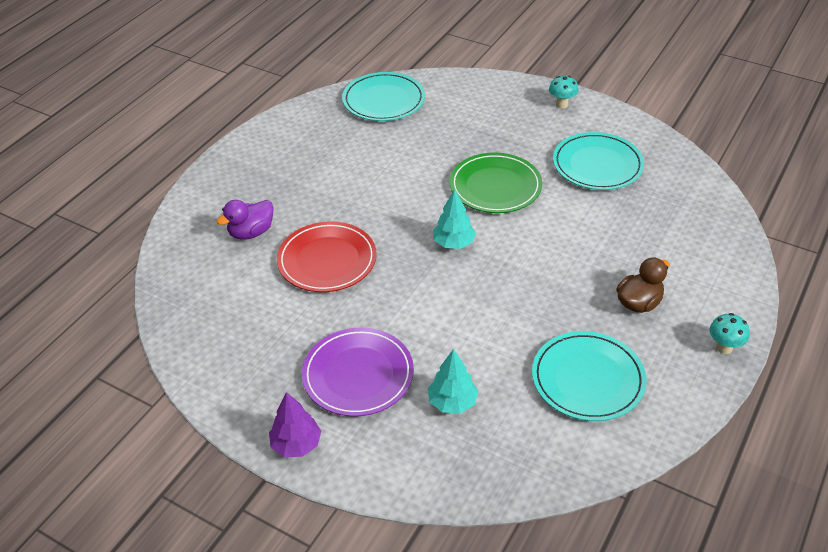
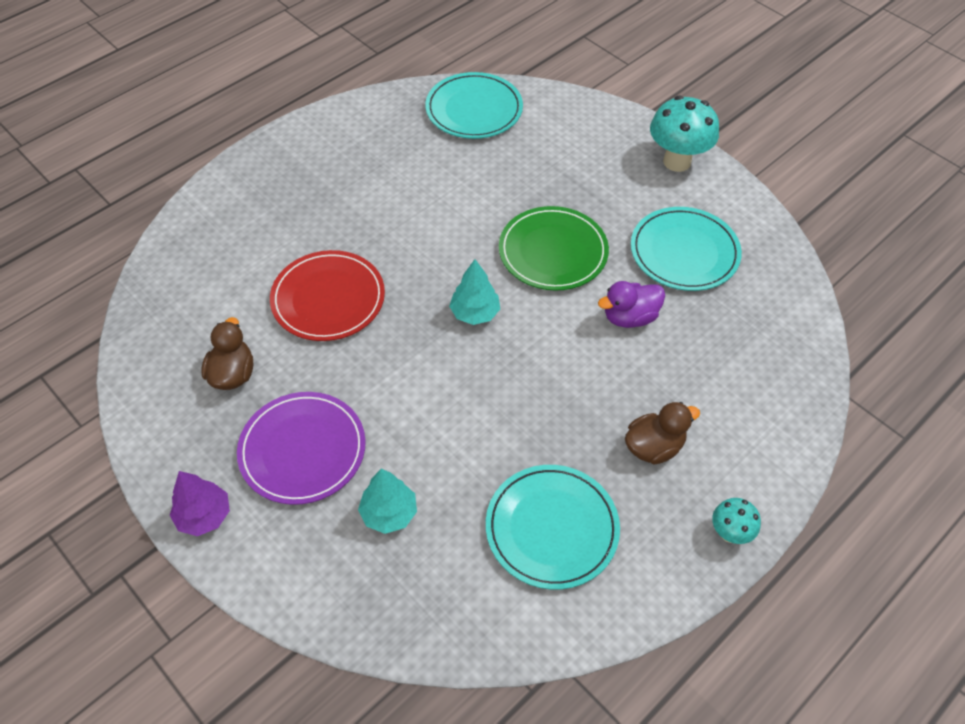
camera: 15 degrees right, 10 degrees up
(251, 232) = (262, 243): purple duck -> purple duck (629, 317)
(271, 334) = (232, 374): none -> brown duck
(561, 104) = (677, 161): turquoise mushroom -> turquoise mushroom, size x1.88

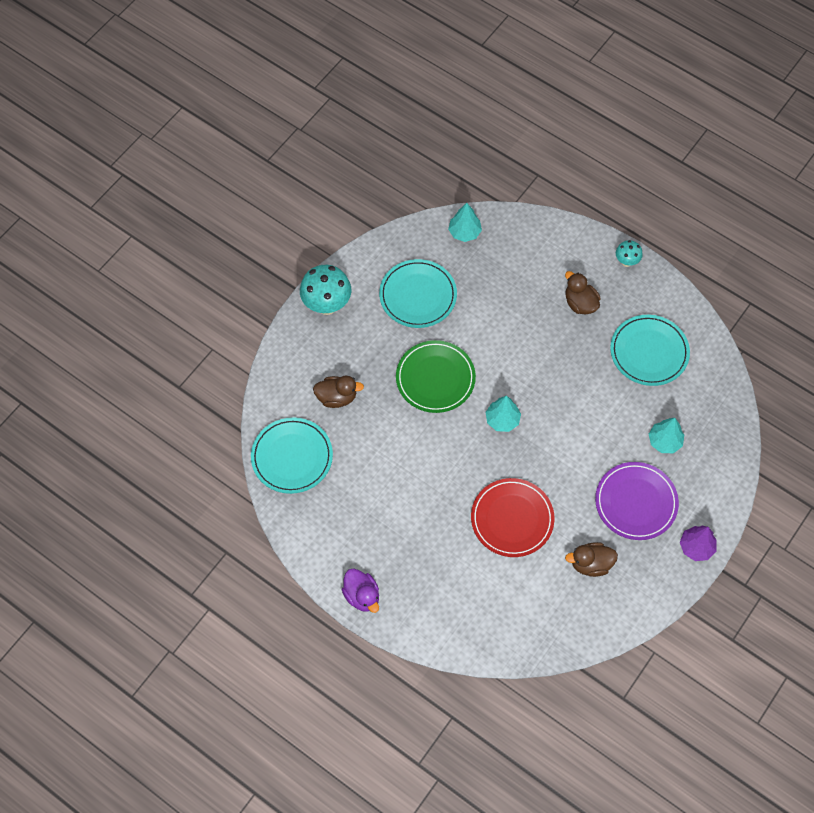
camera: 100 degrees left, 10 degrees up
(543, 155) = (337, 397): none -> brown duck
(629, 317) = (483, 324): purple duck -> purple duck (362, 596)
(790, 320) = (464, 232): none -> turquoise tree

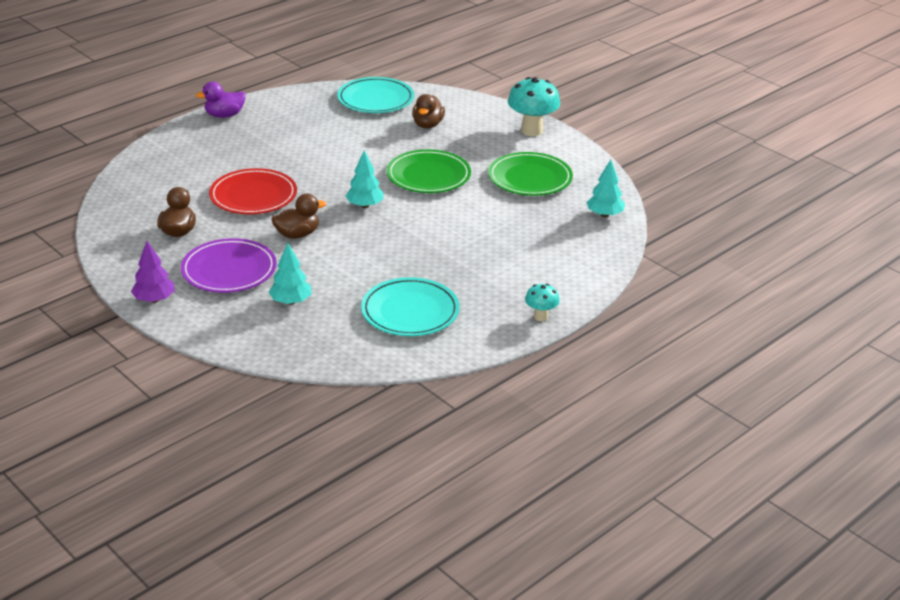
camera: 100 degrees right, 30 degrees down
(418, 295) = (530, 178): turquoise plate -> green plate
(580, 303) = (491, 274): brown duck -> brown duck (297, 234)

